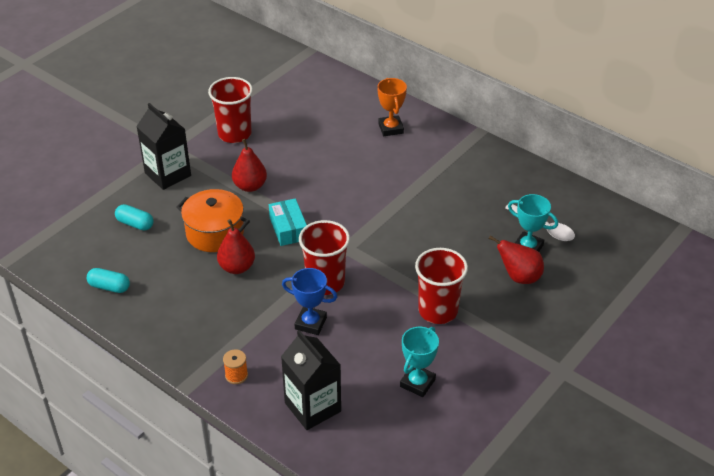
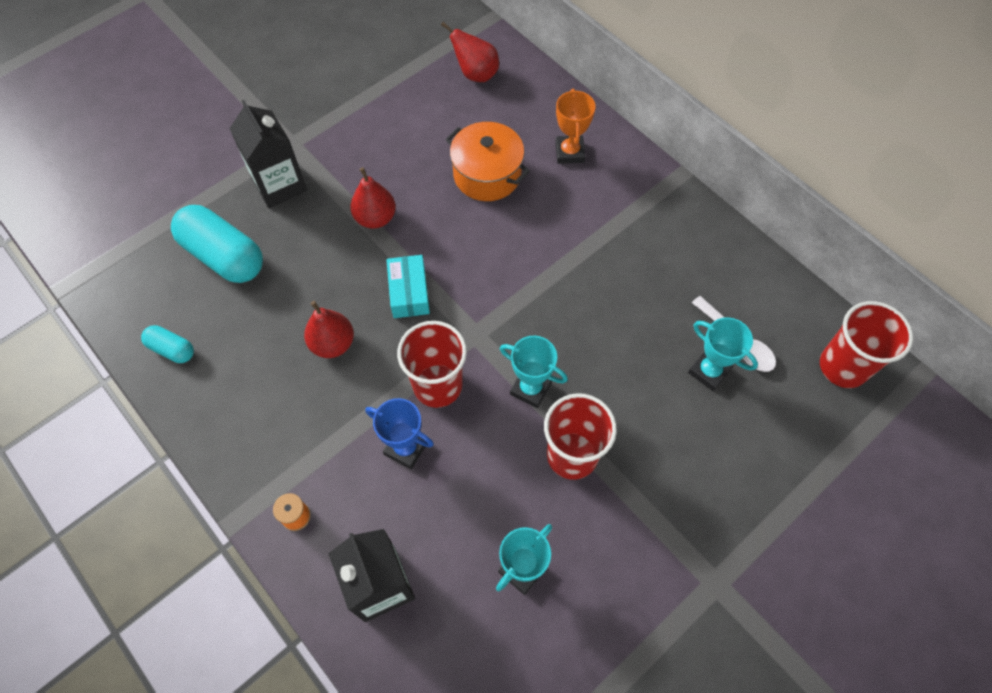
camera: 10 degrees right, 20 degrees up
(135, 224) = (224, 256): turquoise capsule -> turquoise capsule, size x1.98
(215, 233) = (317, 285): orange pot -> orange pot (487, 175)
(234, 134) = (373, 134): red cup -> red cup (843, 366)
(397, 275) = (530, 388): none -> turquoise trophy
(519, 277) = (688, 417): red pear -> red pear (475, 74)

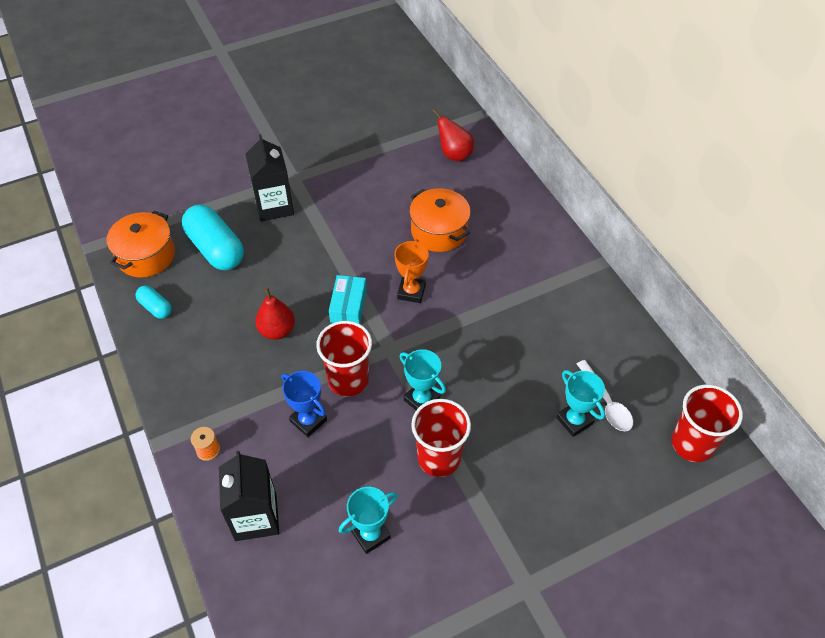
camera: 15 degrees right, 10 degrees down
(138, 285) = (146, 256): none -> orange pot
(375, 218) = (340, 245): red pear -> none
(569, 152) = (511, 228): orange trophy -> orange trophy (411, 292)

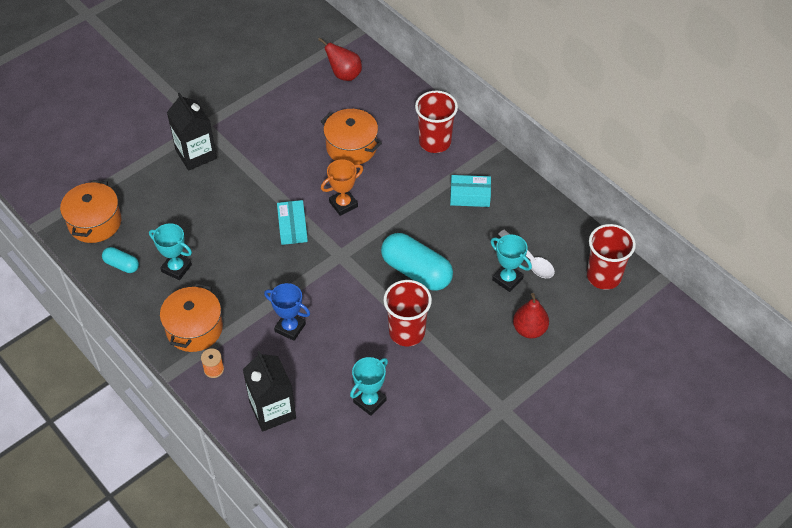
camera: 15 degrees left, 0 degrees up
(204, 397) = (194, 329): none -> orange pot
(216, 249) = (156, 203): turquoise capsule -> turquoise capsule (416, 271)
(277, 330) = (237, 261): red pear -> red pear (529, 329)
(348, 380) = (313, 288): red cup -> red cup (435, 142)
(411, 292) = (343, 204): orange trophy -> orange trophy turned 60 degrees clockwise
(421, 399) = (379, 290): turquoise trophy -> turquoise trophy (176, 268)
(555, 312) = (470, 196): none -> turquoise box

